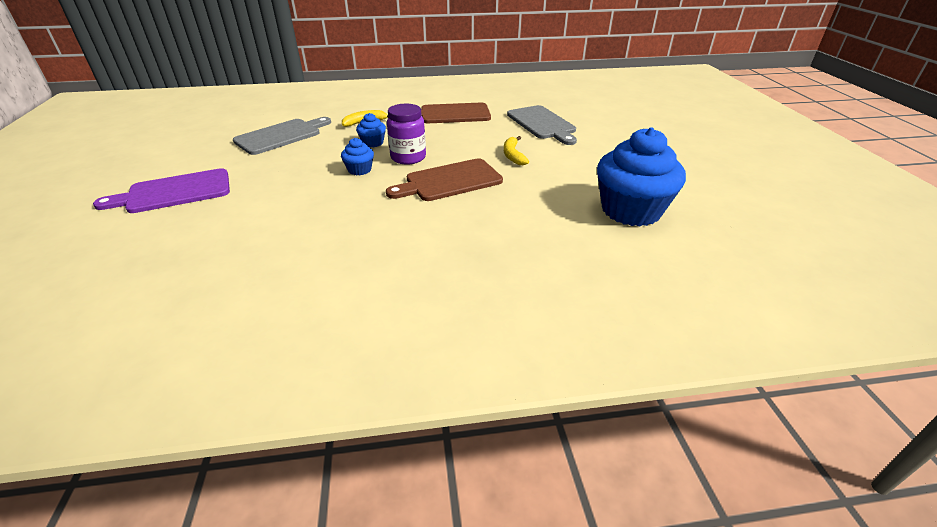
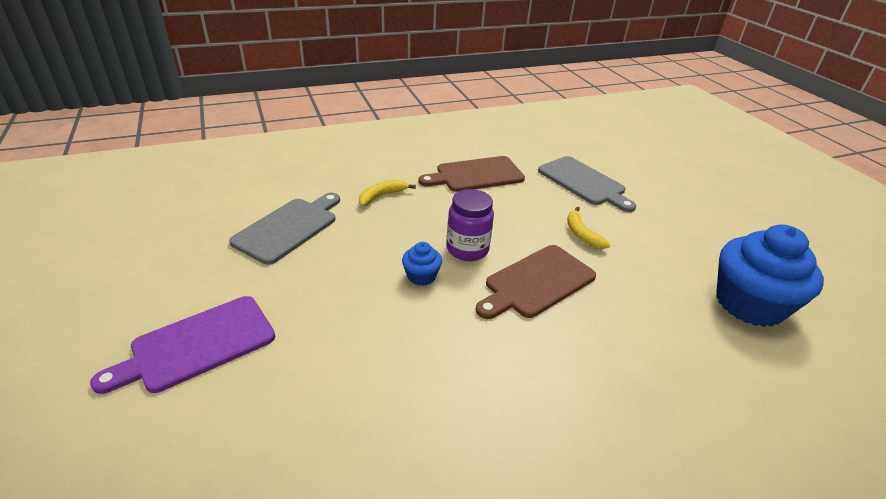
camera: 15 degrees left, 0 degrees up
(373, 143) = (411, 229): blue cupcake -> none

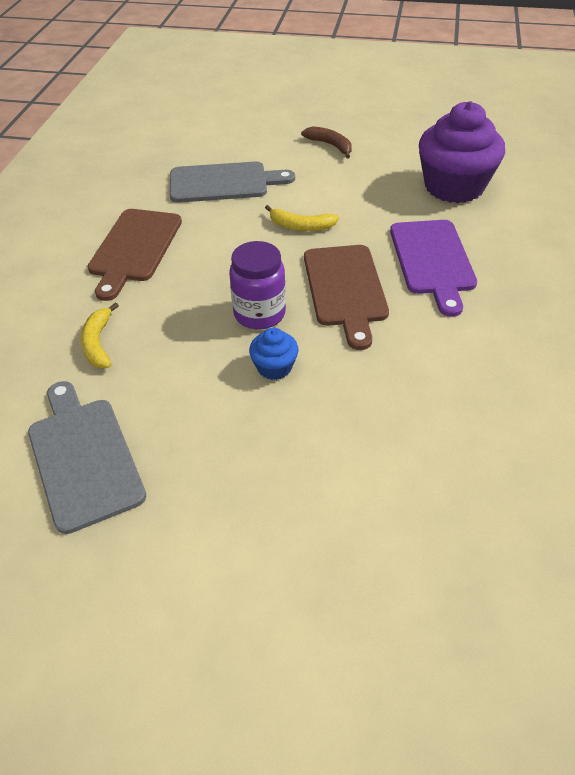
camera: 55 degrees left, 10 degrees up
(197, 345) = (247, 616): purple cutting board -> purple cutting board (432, 260)
(698, 213) = (330, 145): none -> brown banana
(749, 304) = (454, 187): blue cupcake -> purple cupcake

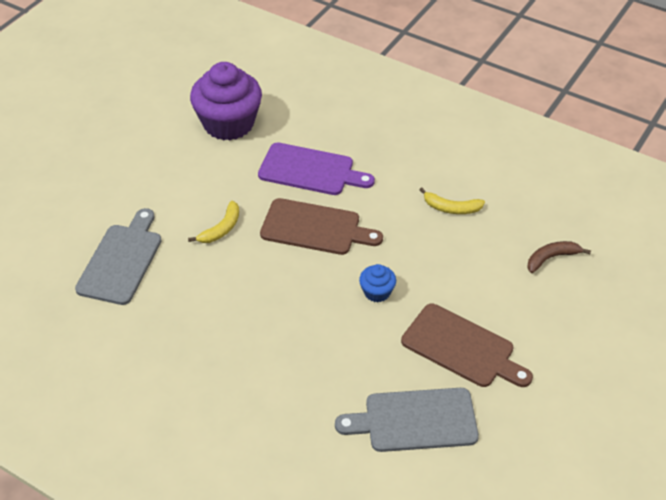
camera: 70 degrees left, 0 degrees up
(98, 343) = (297, 393): yellow banana -> yellow banana (451, 208)
(134, 248) = (183, 346): brown cutting board -> brown cutting board (462, 348)
(259, 314) = (316, 285): purple jar -> none
(330, 145) = (113, 172): brown banana -> brown banana (551, 258)

